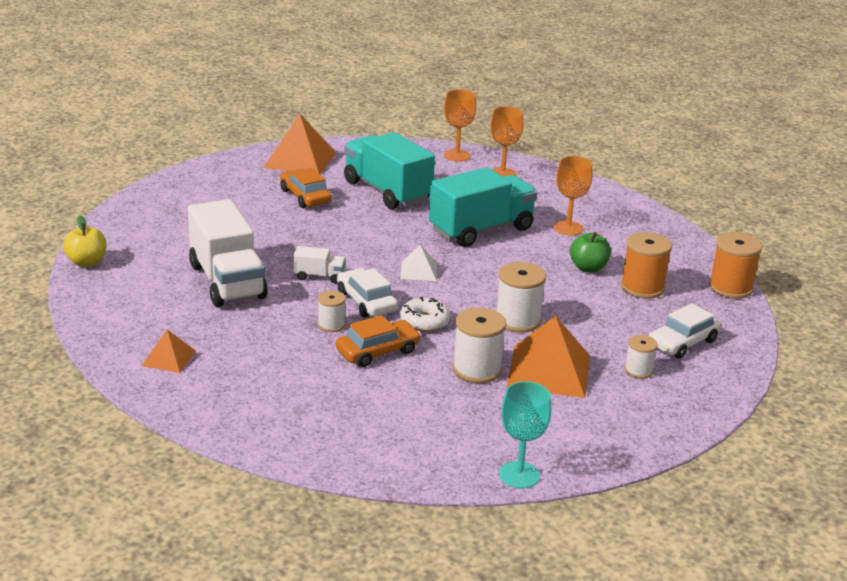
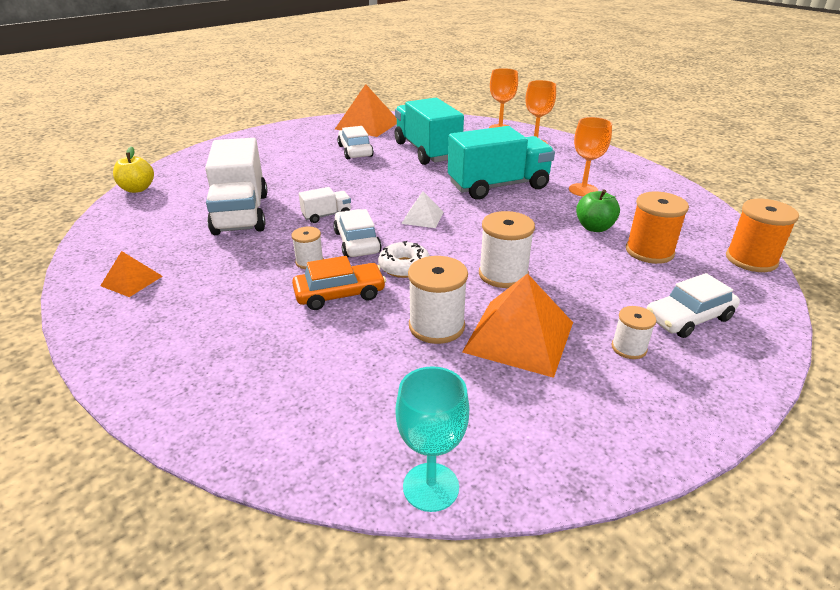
camera: 15 degrees right, 5 degrees up
(305, 196) = (355, 151): orange car -> white car
(319, 276) = (326, 215): white truck -> white truck turned 45 degrees counterclockwise

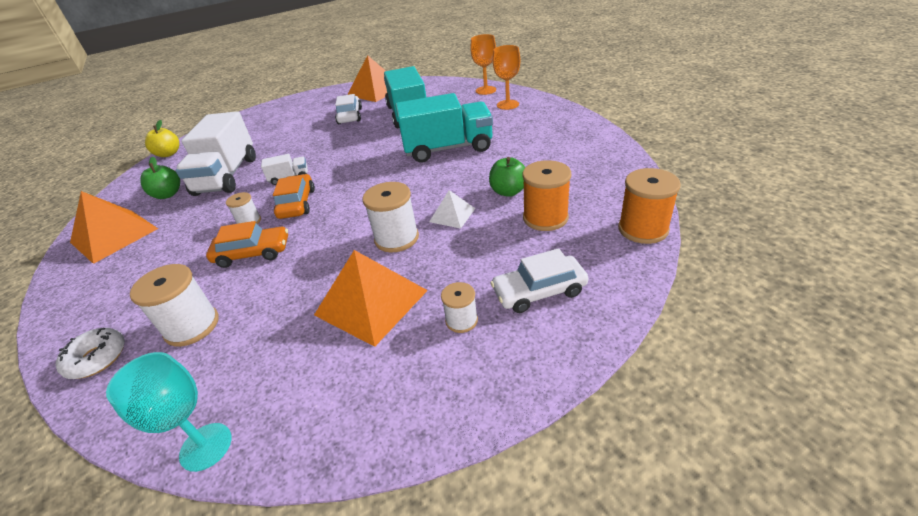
camera: 15 degrees right, 5 degrees up
(131, 281) = (114, 235): orange pyramid -> orange pyramid, size x1.90
(173, 234) = (168, 194): none -> green apple
(357, 242) = (297, 203): white car -> orange car
(404, 266) = (319, 228): white donut -> white donut (97, 358)
(422, 217) = (364, 180): white pyramid -> white pyramid (452, 215)
(436, 326) = (309, 288): white spool -> white spool (192, 326)
(583, 190) = (522, 152): orange goblet -> none

